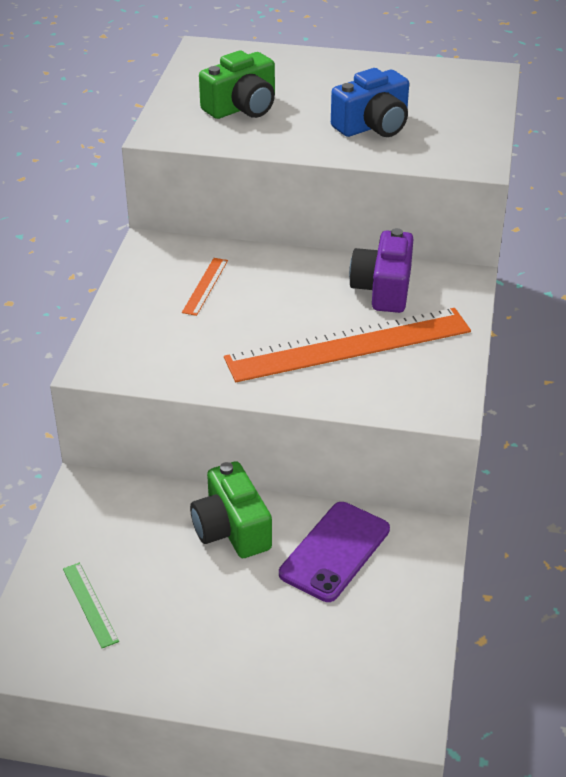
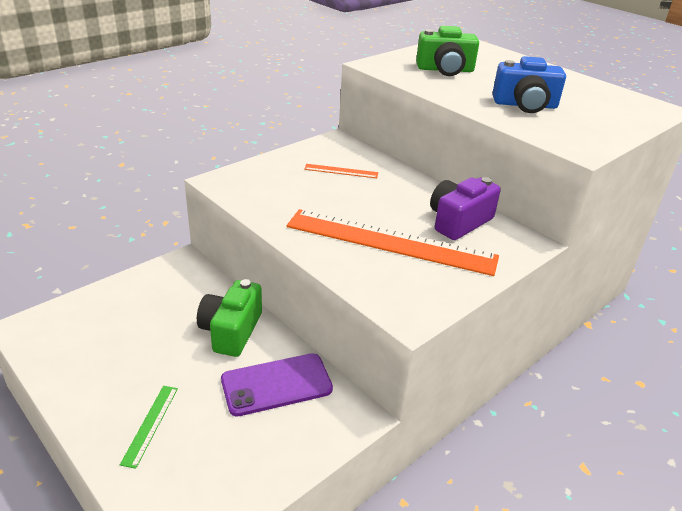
camera: 35 degrees right, 5 degrees down
(90, 604) = (101, 324): green ruler -> green ruler (150, 424)
(205, 286) = (341, 171): orange ruler -> orange ruler turned 45 degrees clockwise

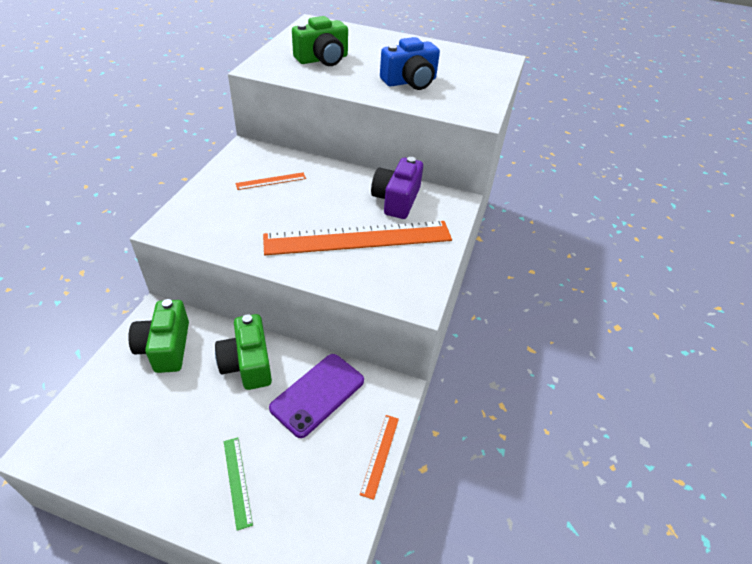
camera: 30 degrees left, 10 degrees up
(172, 290) = (165, 347): none -> green camera
(299, 468) = (380, 455): none -> orange ruler

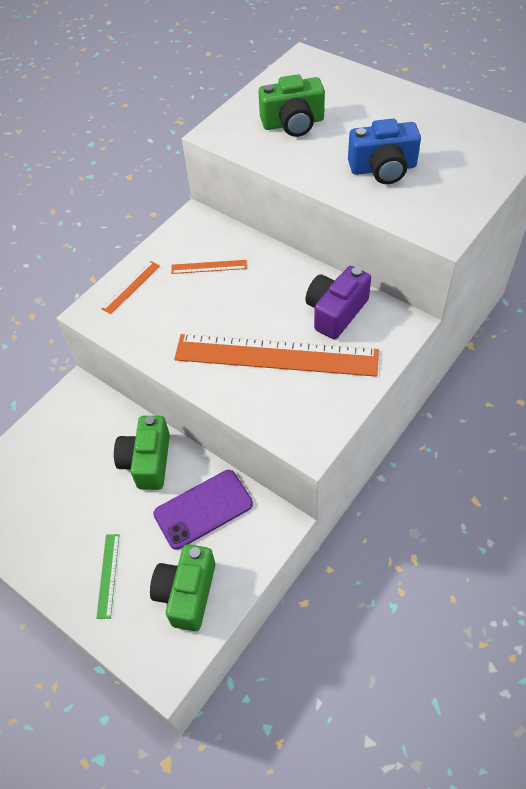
camera: 25 degrees right, 10 degrees up
(165, 347) = (78, 428): green camera -> green camera (187, 593)
(380, 455) = (242, 585): orange ruler -> orange ruler (131, 287)

